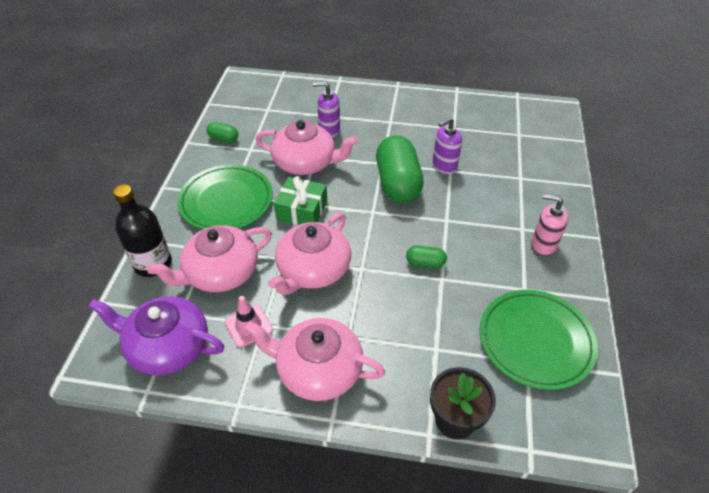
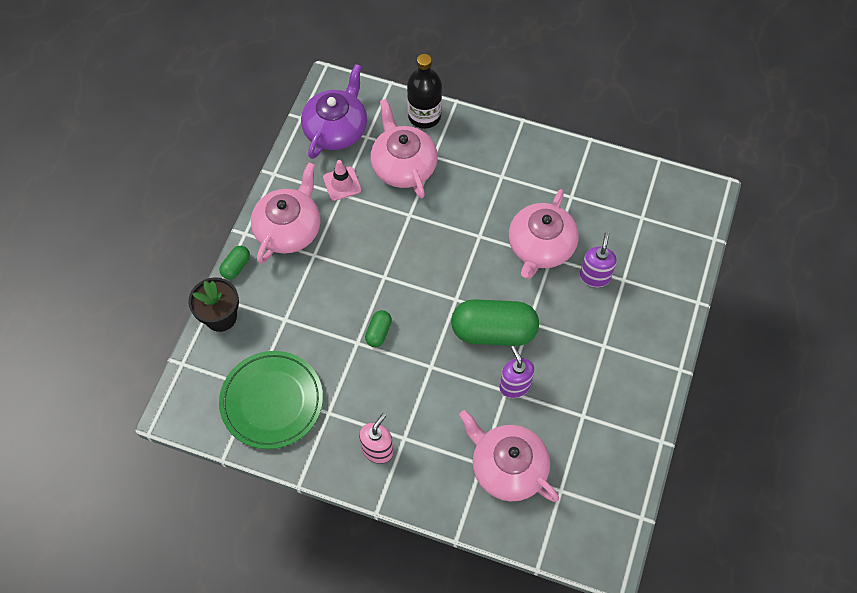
camera: 100 degrees right, 15 degrees up
(223, 139) = (592, 172): green capsule -> green capsule (236, 266)
(226, 201) = (493, 172): green plate -> none
(302, 210) = (469, 235): green gift -> none
(313, 270) = (391, 236): pink teapot -> pink teapot (507, 467)

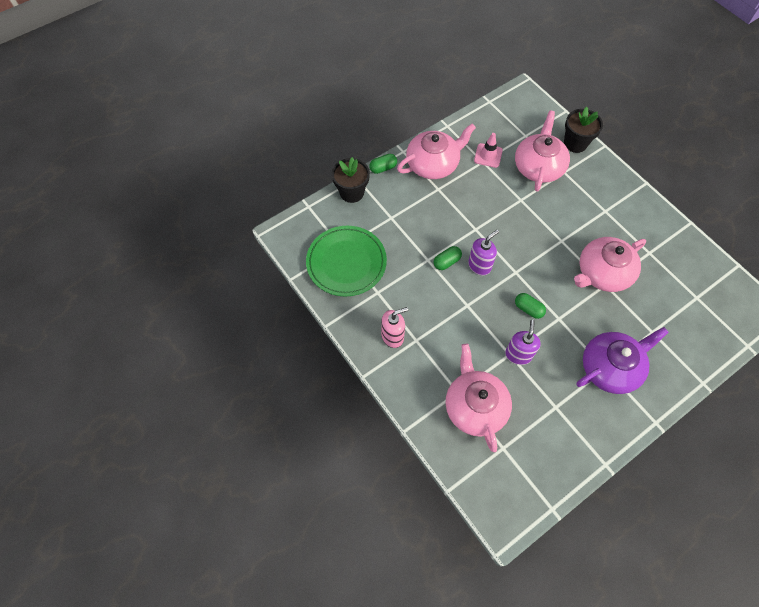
camera: 35 degrees right, 0 degrees up
(336, 129) = (508, 120): purple teapot -> purple teapot (610, 367)
(424, 116) = (575, 143): black bottle -> black flower pot
(493, 331) = (528, 309): green capsule -> green capsule, size x0.45
(594, 276) = (630, 317): purple soap dispenser -> purple soap dispenser (479, 265)

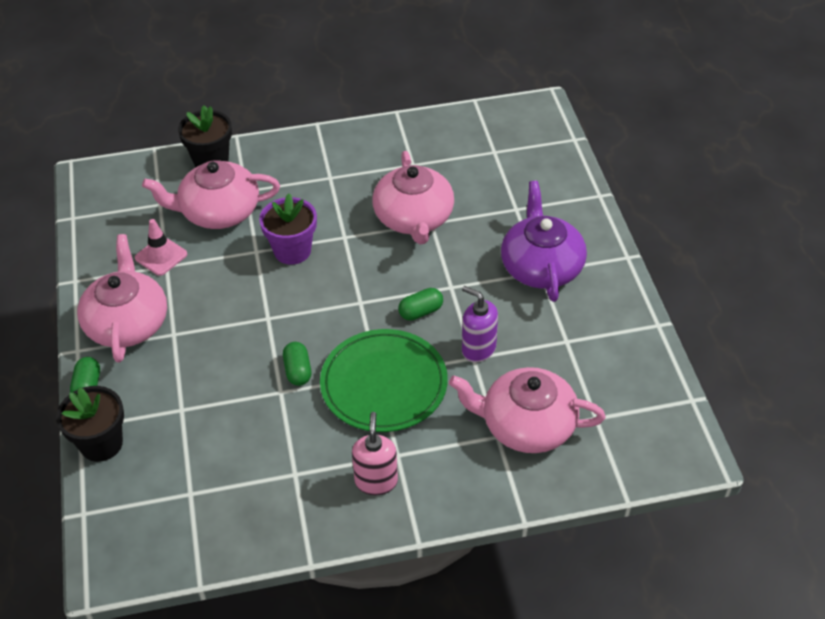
camera: 65 degrees left, 15 degrees down
(346, 263) = (220, 496): green plate -> green plate (384, 384)
(479, 265) = (327, 336): purple soap dispenser -> none
(533, 218) = (292, 251): none -> purple flower pot
(538, 166) = (218, 212): pink teapot -> pink teapot turned 45 degrees counterclockwise

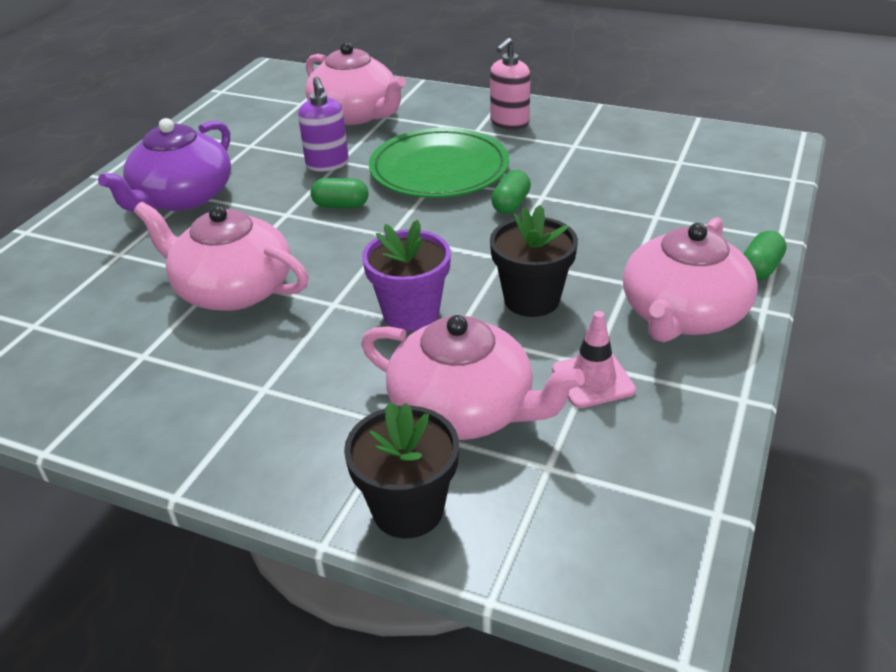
camera: 145 degrees left, 10 degrees down
(101, 444) = (758, 218): black flower pot -> black flower pot (531, 299)
(414, 218) = (232, 289): pink teapot -> pink teapot turned 90 degrees counterclockwise

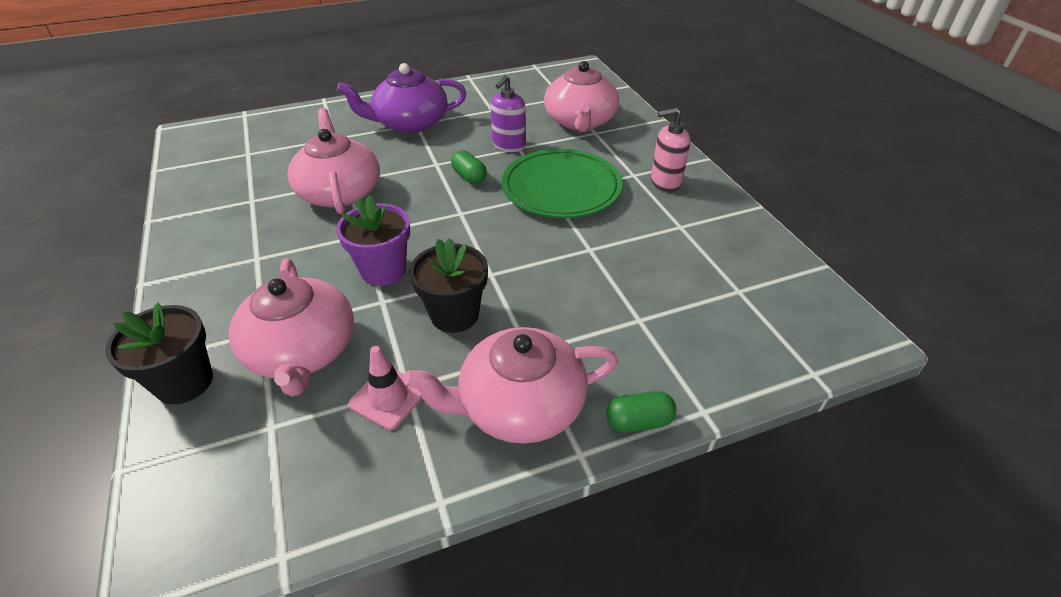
camera: 45 degrees right, 5 degrees up
(511, 204) = (560, 241): green capsule -> none

